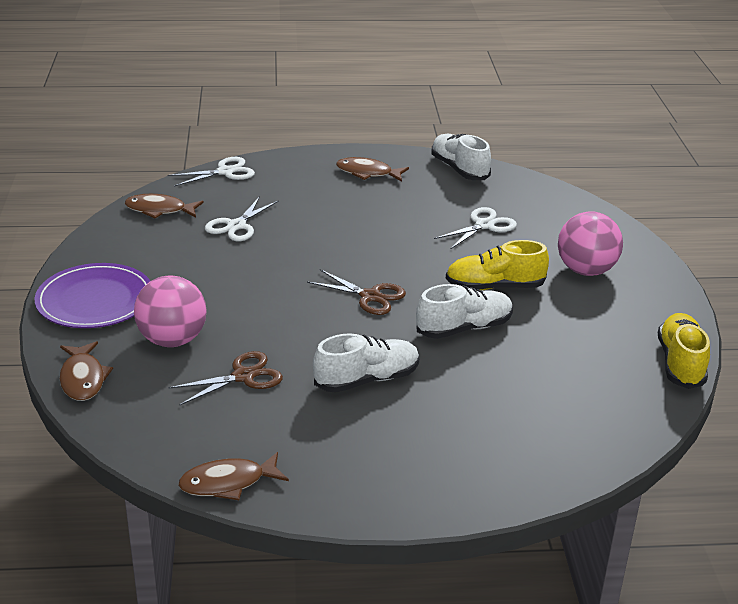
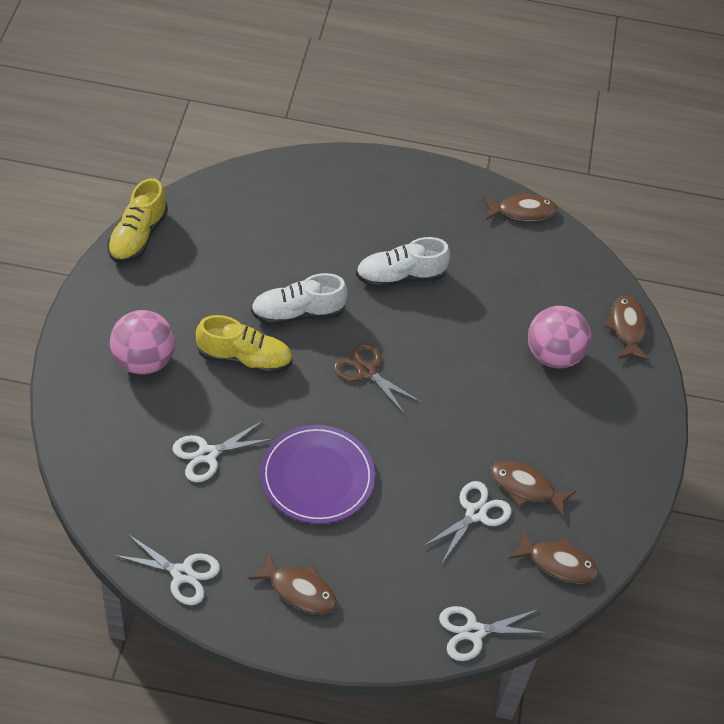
camera: 170 degrees left, 20 degrees up
(95, 300) = (622, 423): purple plate -> purple plate (317, 477)
(192, 245) = (526, 488): none -> brown fish
(243, 376) = (498, 302): brown scissors -> none
(459, 169) = (182, 574): white shoe -> white scissors

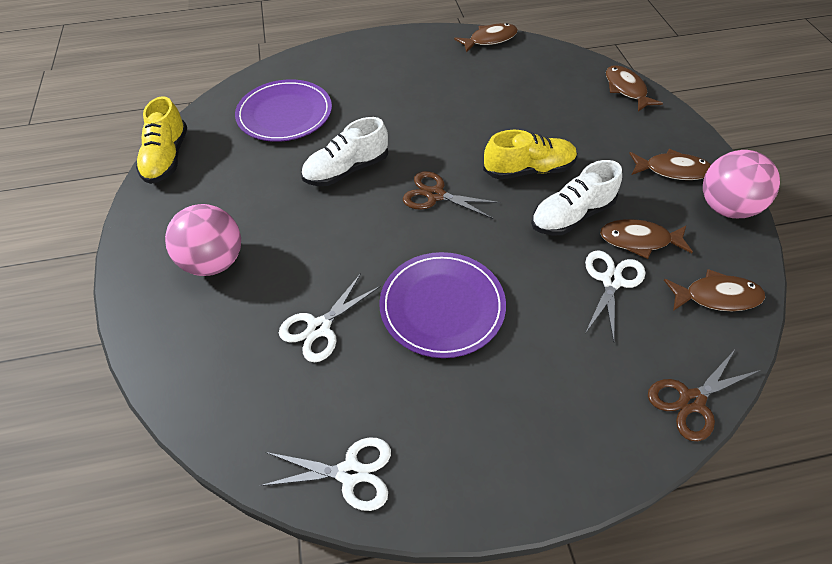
camera: 15 degrees left, 0 degrees up
(244, 358) = (315, 224): yellow shoe -> yellow shoe (528, 170)
(266, 227) = (284, 114): none -> purple plate
(299, 590) = (489, 435): brown fish -> brown fish (672, 170)
(400, 277) = (421, 113): white shoe -> white shoe (572, 215)
(474, 632) = (691, 401): white scissors -> brown scissors
(553, 355) = (584, 128): pink ball -> pink ball (726, 207)

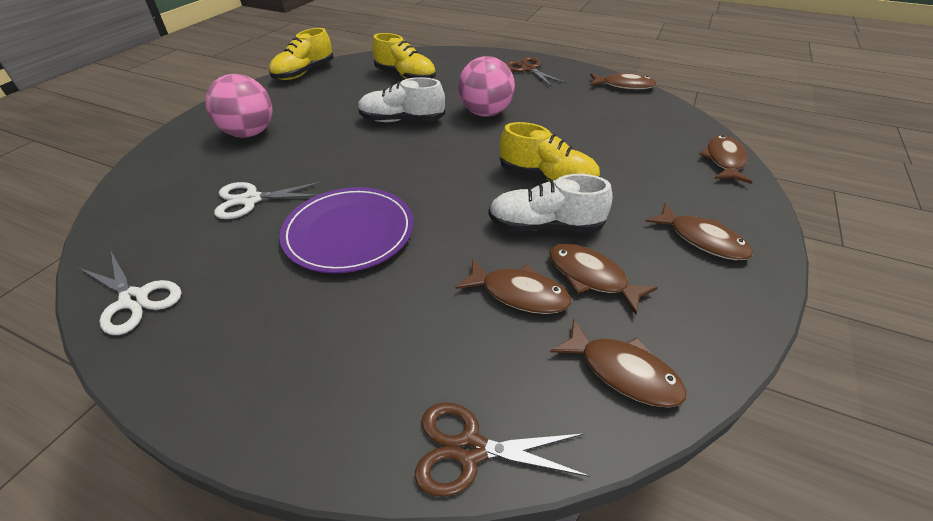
camera: 35 degrees right, 10 degrees down
(284, 114) = (405, 76): purple plate -> yellow shoe
(435, 195) = (445, 161): brown scissors -> brown scissors (528, 69)
(611, 281) = (519, 294): white scissors -> brown fish
(726, 207) = (734, 300): pink ball -> pink ball (485, 113)

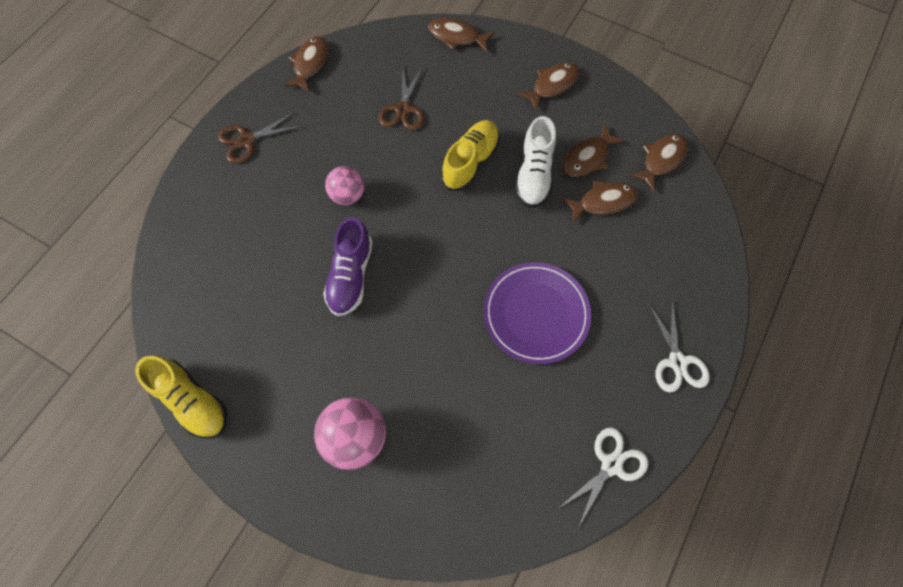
camera: 85 degrees left, 25 degrees up
(251, 200) = (485, 404): white scissors -> white scissors (677, 361)
(402, 120) = (351, 276): white shoe -> purple shoe
(405, 76) = (236, 273): yellow shoe -> none
(470, 449) = (712, 240): brown scissors -> brown scissors (403, 109)
(485, 113) = (348, 195): pink ball -> pink ball, size x0.65
(519, 294) = (603, 202): brown fish -> brown fish turned 45 degrees clockwise

